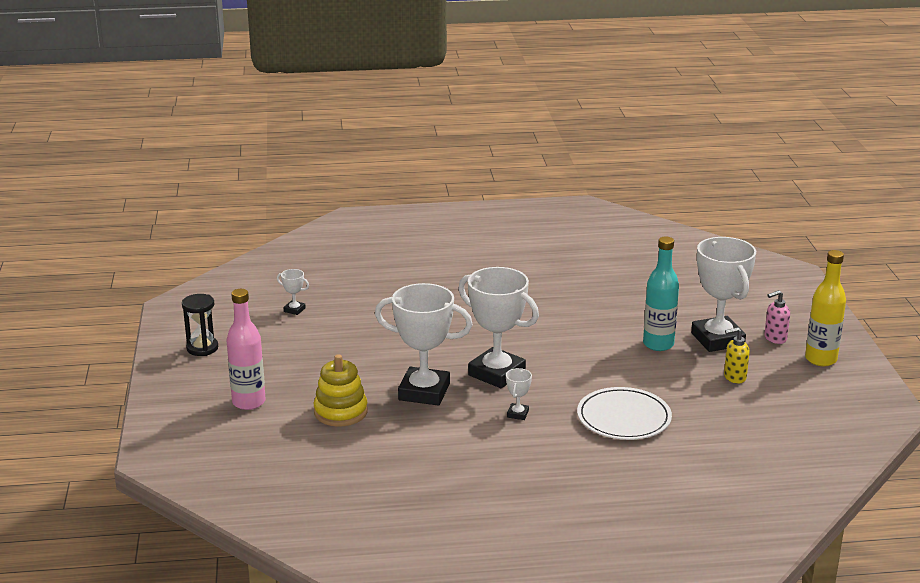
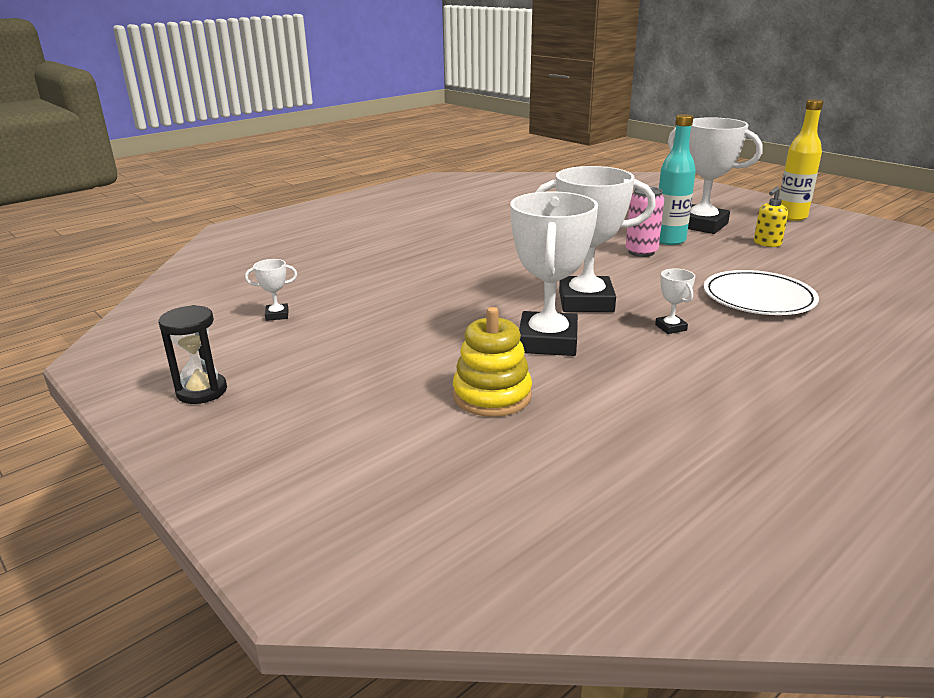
camera: 35 degrees left, 0 degrees up
(248, 402) = (356, 431): pink bottle -> none
(424, 392) = (547, 341): white trophy -> white trophy turned 60 degrees counterclockwise
(613, 347) = (641, 252): none -> pink can
(775, 338) = (736, 214): pink soap dispenser -> none

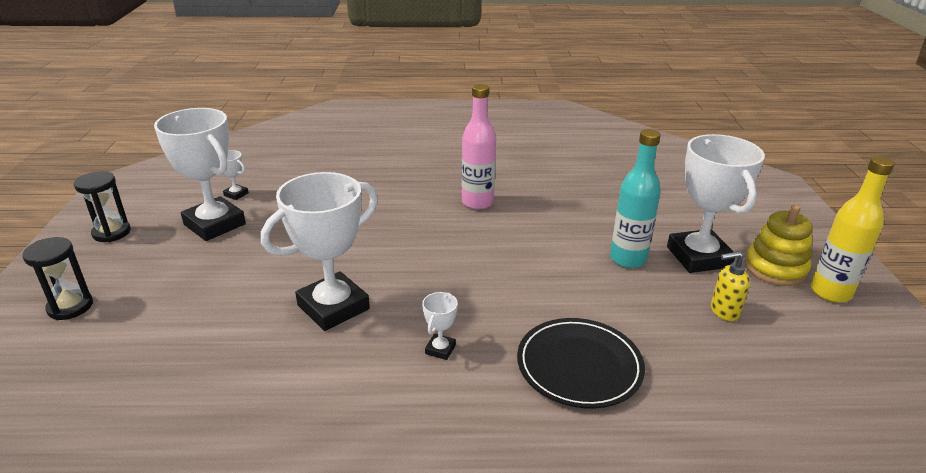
camera: 40 degrees right, 5 degrees up
(302, 454) = (70, 307): none -> black hourglass
(492, 396) = (218, 330): yellow stacking toy -> yellow stacking toy (775, 268)
(508, 247) = (477, 202): none -> pink bottle
(586, 301) = (429, 286): white trophy -> white trophy (214, 224)
(641, 252) = (574, 260): pink can -> none
(758, 298) = (579, 366): white plate -> black plate

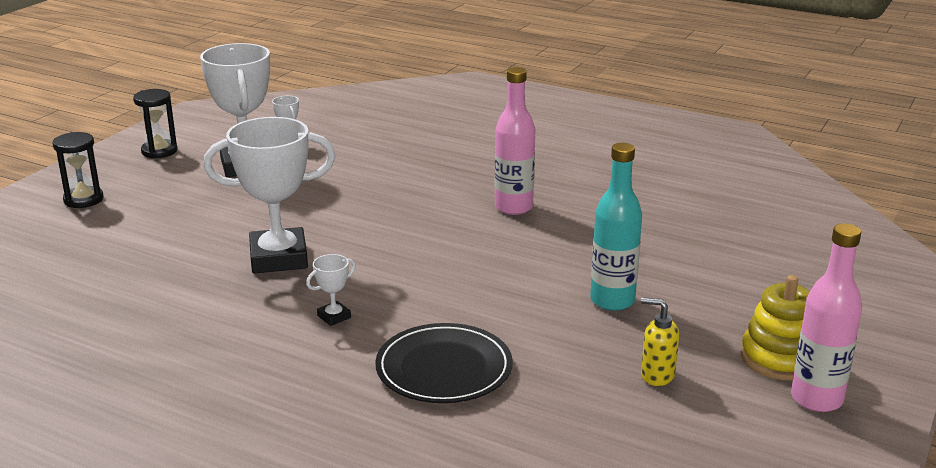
camera: 30 degrees right, 5 degrees down
(698, 257) = (699, 322): white trophy -> none
(830, 292) = (816, 399): yellow bottle -> pink bottle

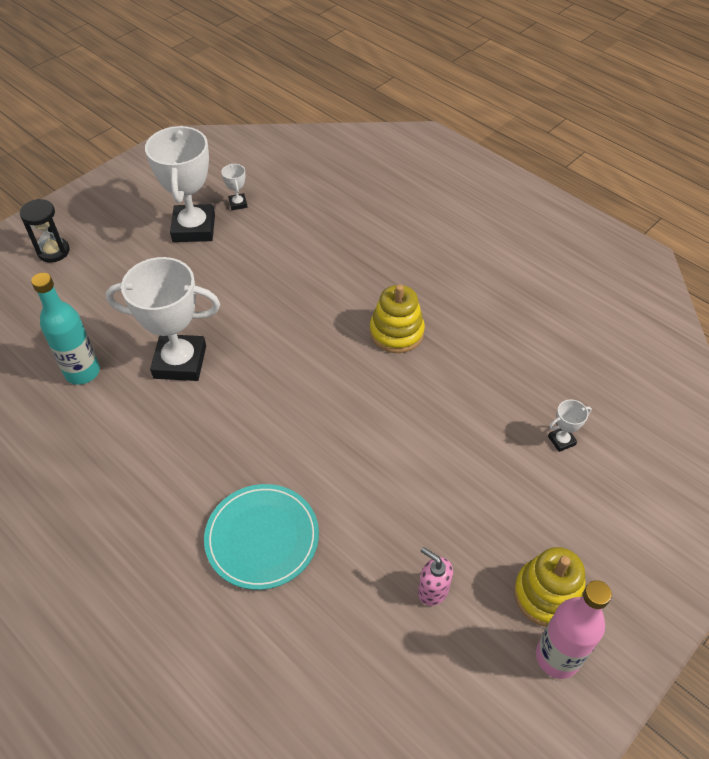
camera: 15 degrees right, 25 degrees up
(159, 151) = (131, 195): black hourglass -> none
(334, 317) = (198, 450): white trophy -> white trophy (561, 440)
(444, 368) = (262, 538): black plate -> turquoise plate
(513, 207) = (396, 332): pink bottle -> yellow stacking toy
(612, 301) = (433, 482): turquoise bottle -> turquoise bottle (82, 372)
(657, 375) = (432, 590): yellow soap dispenser -> pink soap dispenser

